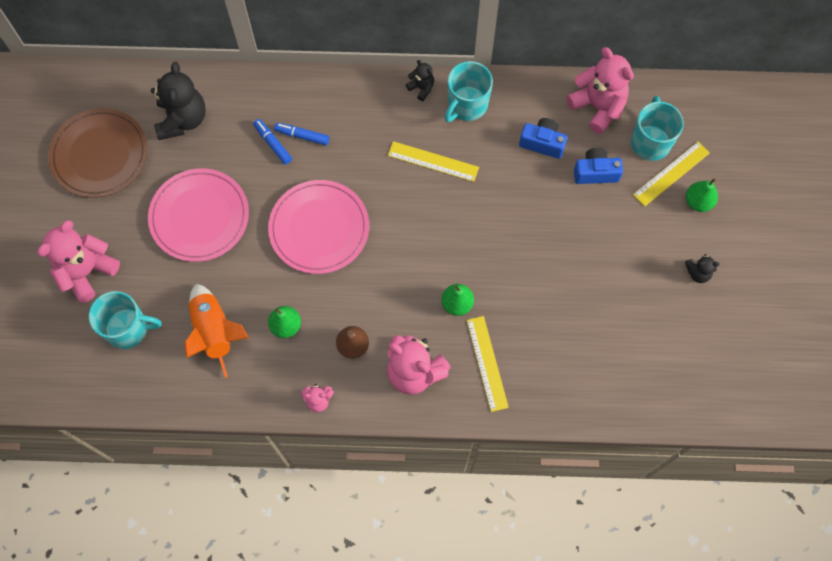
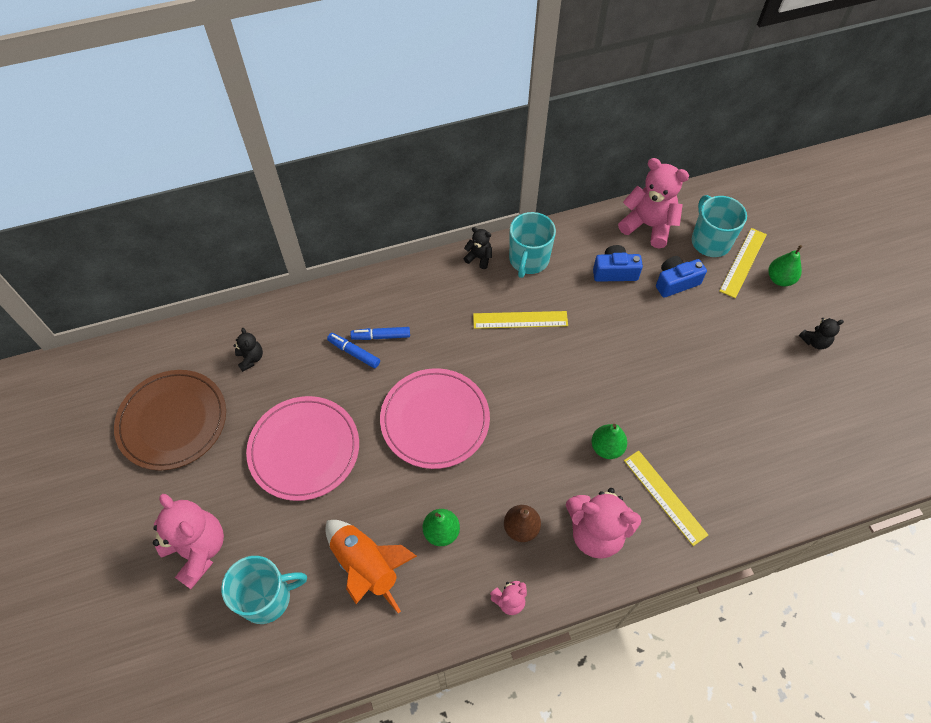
camera: 20 degrees left, 10 degrees down
(87, 271) = (198, 550): pink teddy bear -> pink teddy bear turned 120 degrees clockwise
(182, 119) = (251, 358): black teddy bear -> black teddy bear, size x0.49

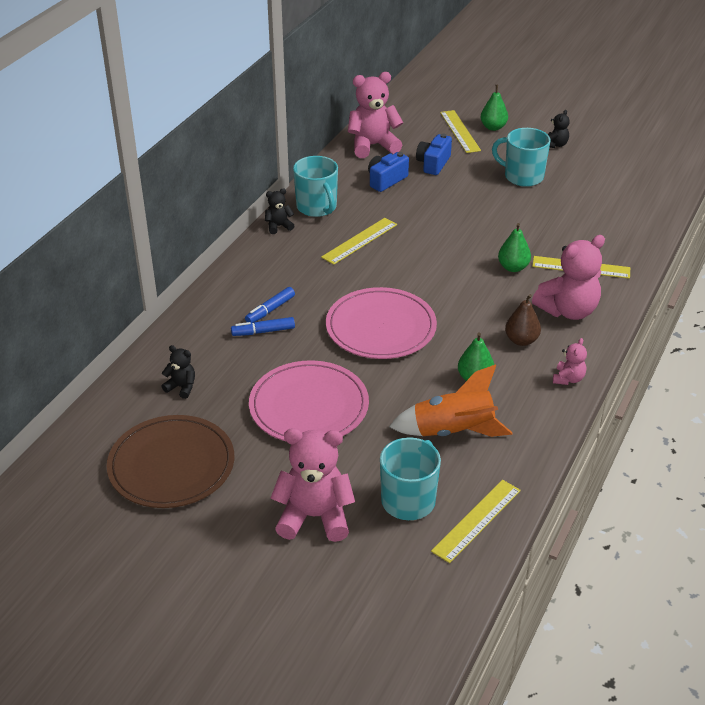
camera: 45 degrees left, 20 degrees down
(286, 662) = (477, 520): none -> yellow ruler
(710, 241) = (424, 132): turquoise mug -> turquoise mug (522, 176)

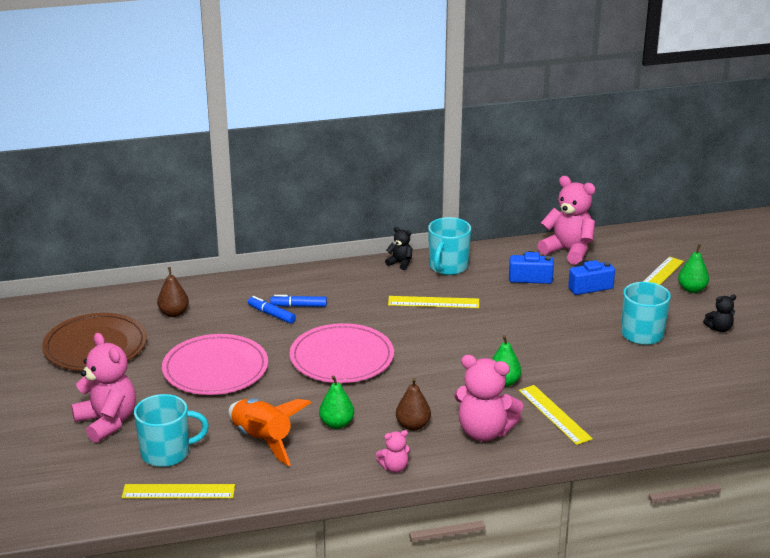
camera: 50 degrees right, 10 degrees down
(181, 387) = (174, 313): black teddy bear -> brown pear

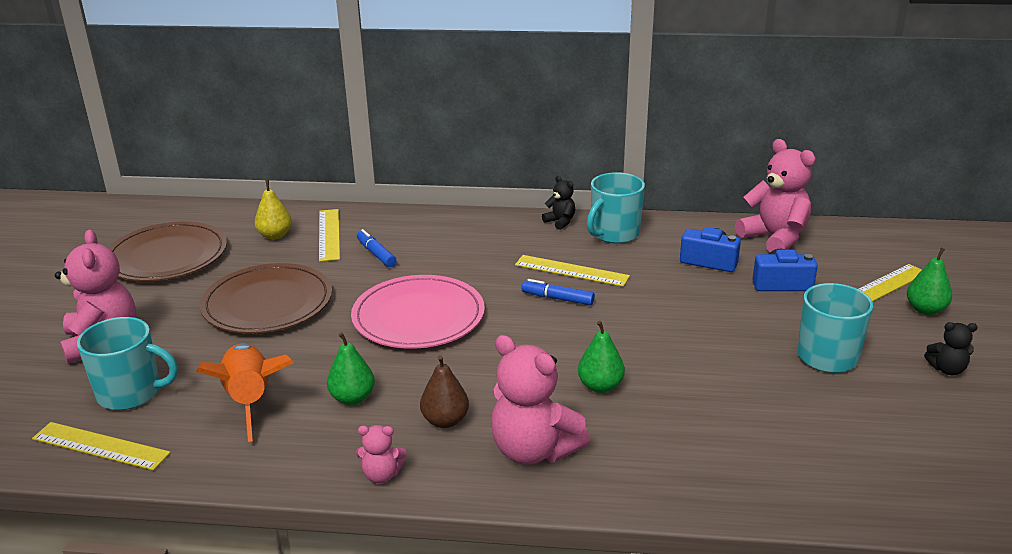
camera: 20 degrees right, 0 degrees up
(174, 313) = (275, 235): brown pear -> yellow pear
(215, 369) = (267, 303): pink plate -> brown plate
(299, 306) = (413, 249): blue marker -> blue marker (558, 299)
(554, 414) = (645, 446): yellow ruler -> yellow ruler (329, 234)

